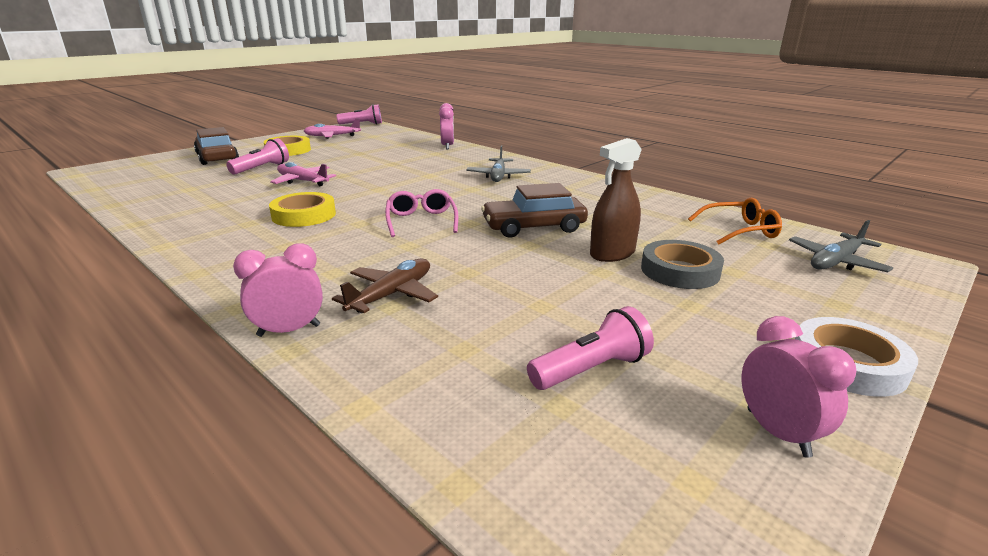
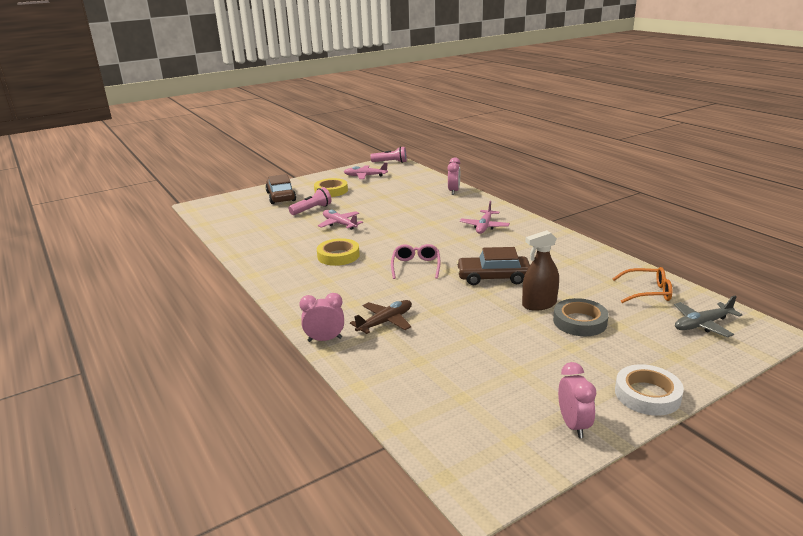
camera: 15 degrees right, 0 degrees up
(498, 176) = (484, 226): grey plane -> pink plane
(591, 369) = (487, 380): pink flashlight -> none

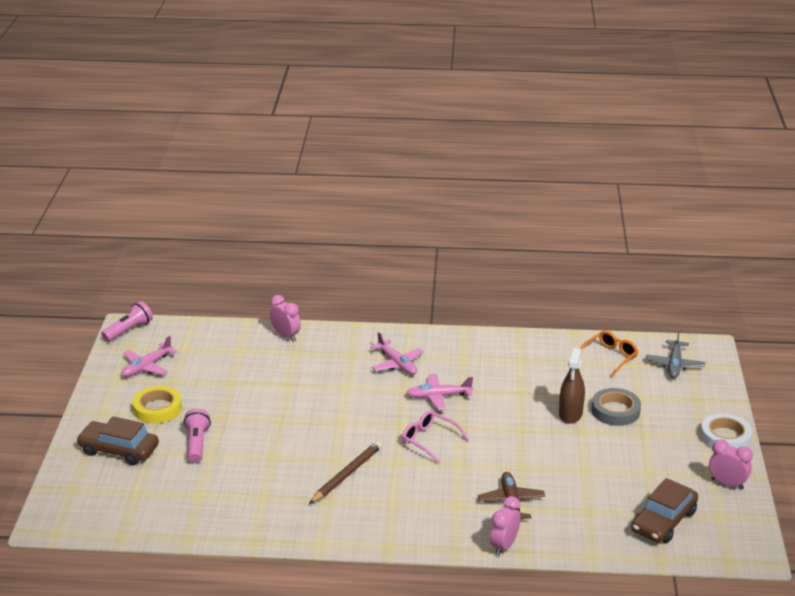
camera: 55 degrees left, 5 degrees up
(338, 256) = (347, 474): yellow tape -> brown pencil
(340, 224) = (267, 442): pink plane -> pink plane (438, 396)
(493, 277) = (501, 411): brown car -> brown car (663, 521)

